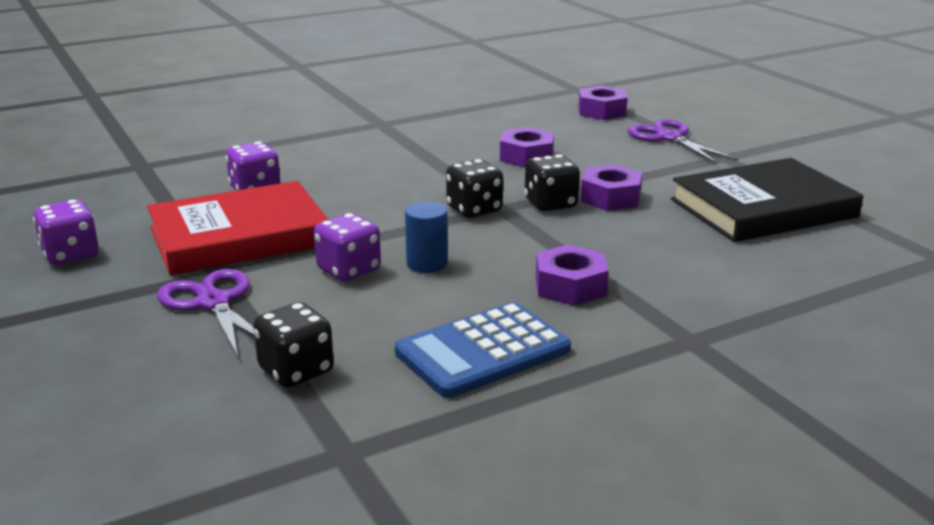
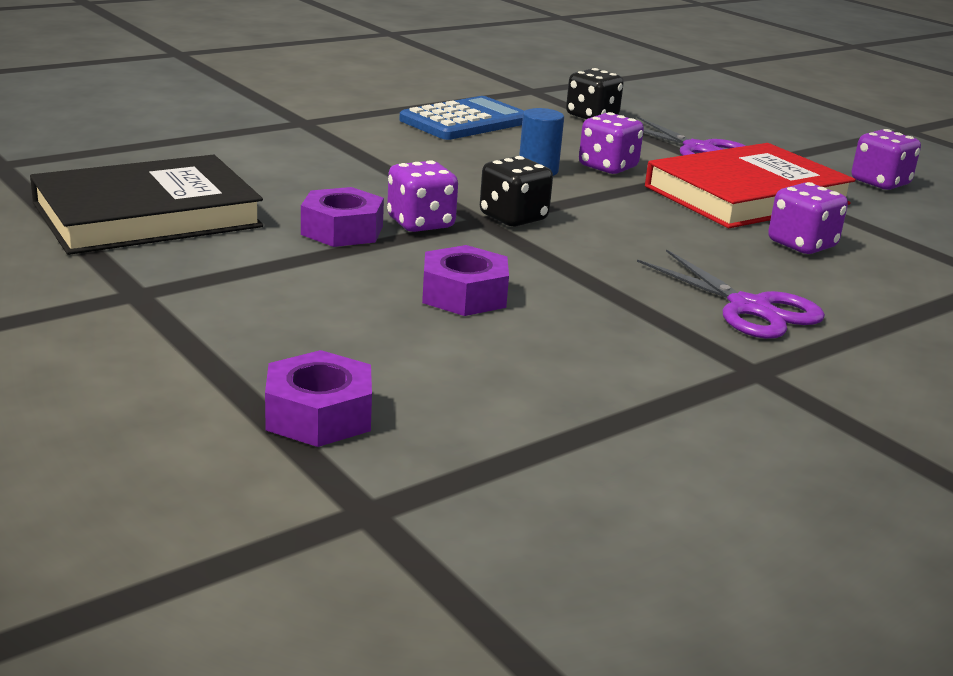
camera: 170 degrees right, 0 degrees up
(550, 204) = (420, 223): black dice -> purple dice
(570, 286) = (398, 152): purple nut -> none
(669, 138) = (207, 336): purple scissors -> purple scissors (750, 308)

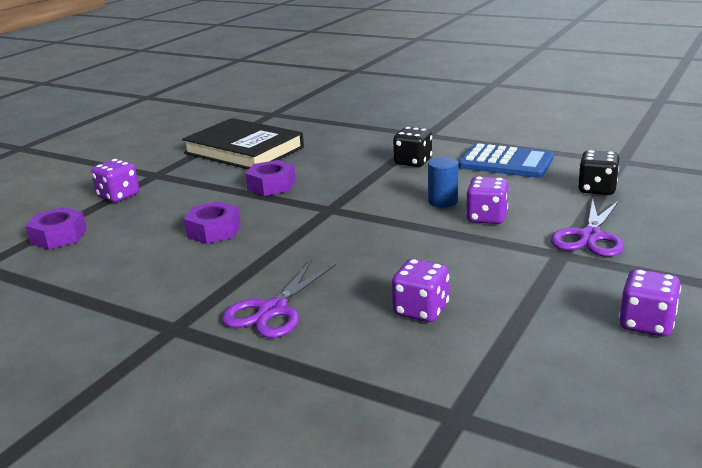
camera: 70 degrees right, 0 degrees up
(420, 223) = (304, 197): purple dice -> purple dice (118, 196)
(513, 218) = (344, 215): black dice -> black dice (413, 162)
(746, 195) = (505, 272): red book -> none

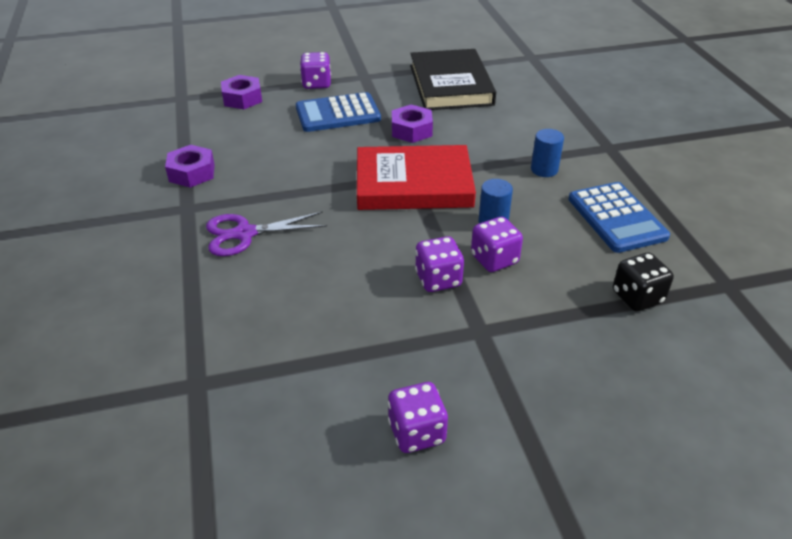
camera: 45 degrees right, 15 degrees up
(184, 204) = (338, 114): none -> blue calculator
(214, 230) = (317, 148): purple nut -> purple nut (192, 173)
(342, 211) = (413, 184): none -> red book
(413, 162) = (544, 169): black dice -> blue cylinder
(421, 310) = (311, 299): purple dice -> purple dice (438, 279)
(590, 237) = (534, 334): purple scissors -> none

